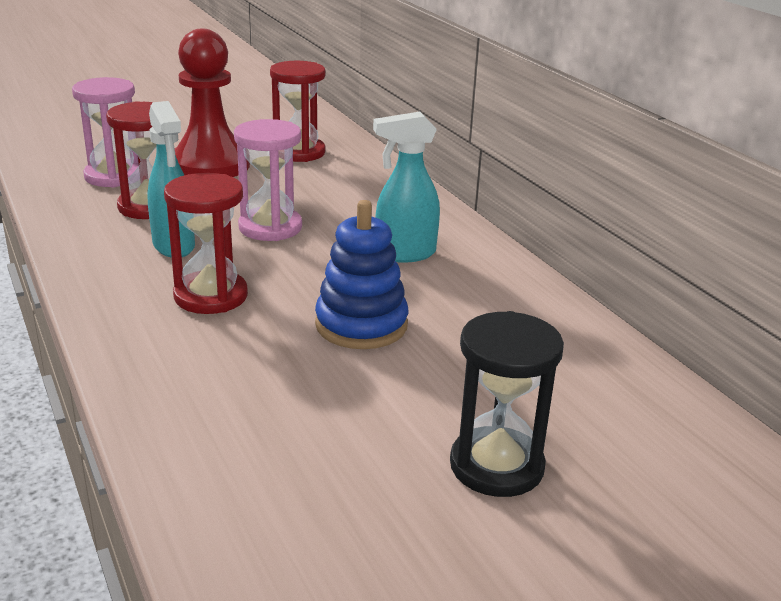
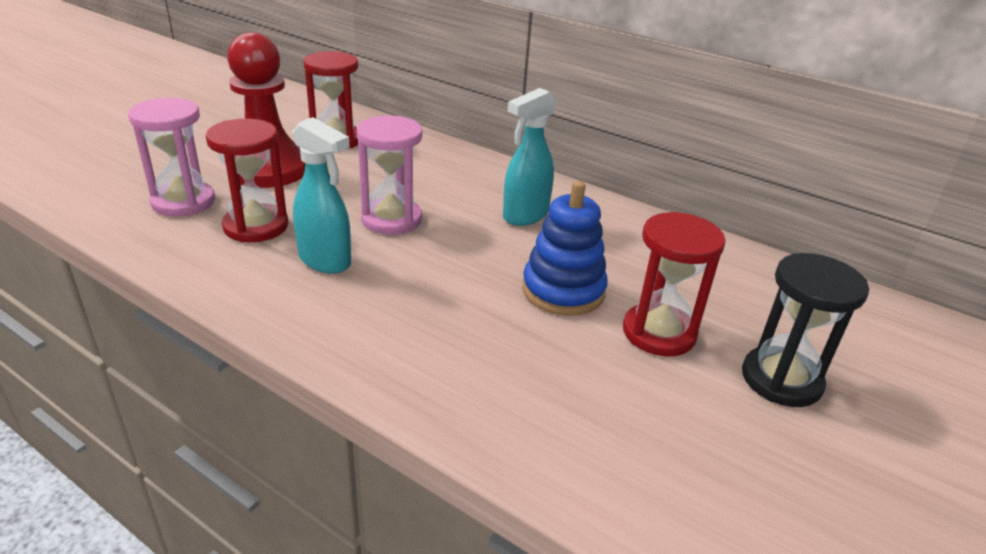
camera: 30 degrees left, 5 degrees up
(211, 296) = (414, 302): red hourglass -> red hourglass (659, 333)

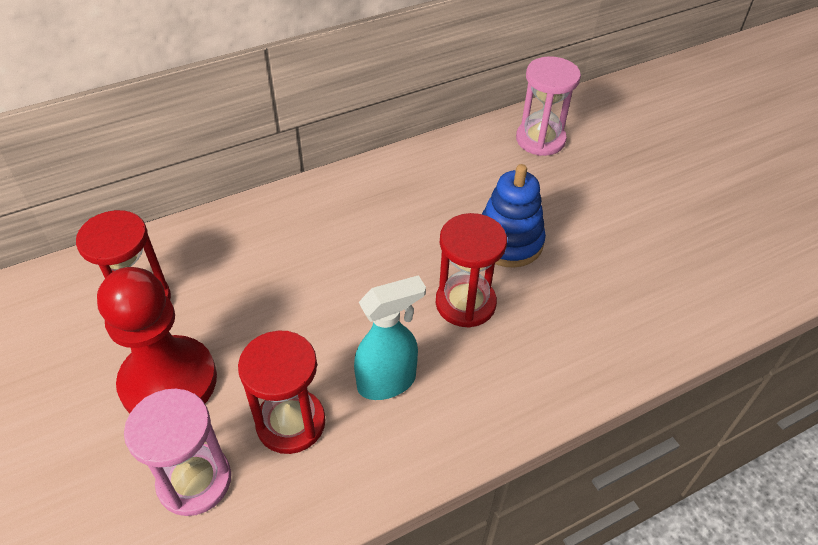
camera: 60 degrees left, 15 degrees up
(391, 219) = (342, 310): pink hourglass -> pink hourglass (540, 140)
(524, 216) = (391, 217): turquoise spray bottle -> none
(659, 333) = (579, 215): red hourglass -> red hourglass (465, 303)
(781, 380) = (646, 184): black hourglass -> none

